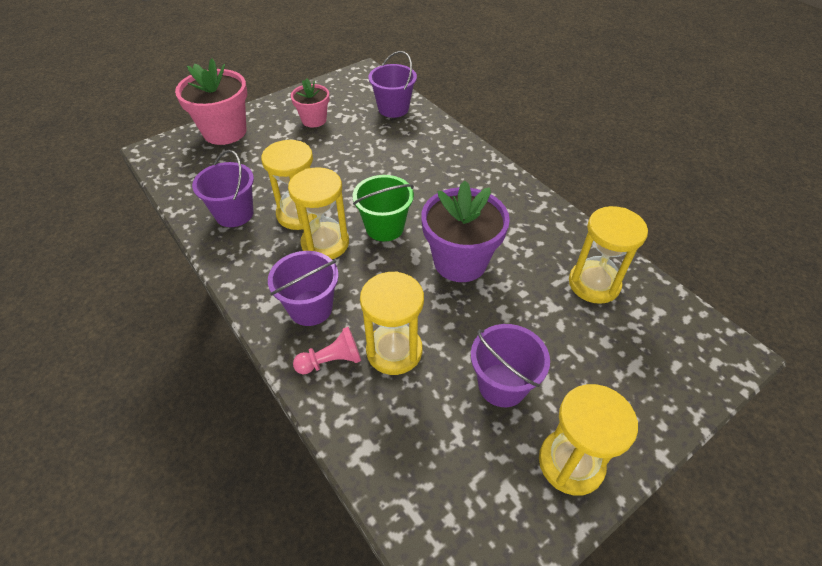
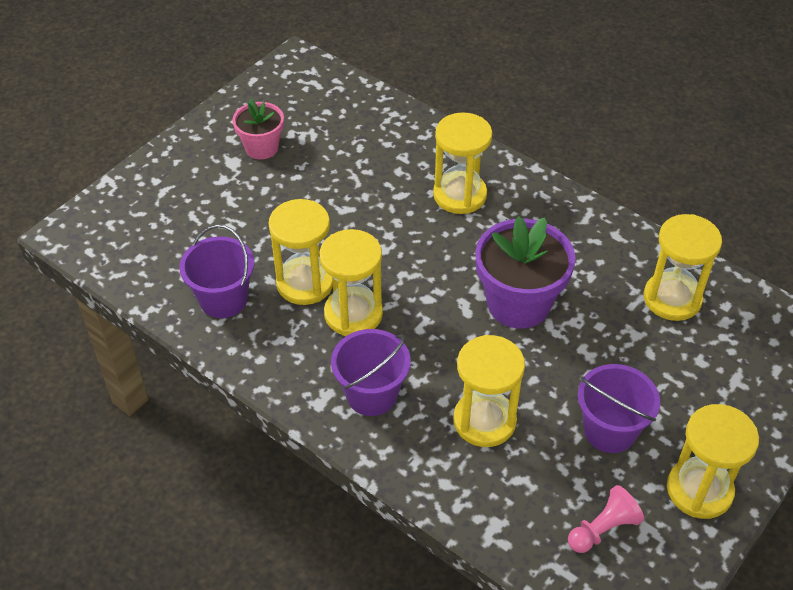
camera: 15 degrees left, 0 degrees up
(225, 132) = (150, 187): pink flower pot -> none
(331, 361) = (421, 447): pink pawn -> pink pawn (603, 529)
(384, 227) = (415, 279): green bucket -> none
(393, 108) = (359, 111): purple bucket -> none
(444, 174) = (460, 195): none -> yellow hourglass

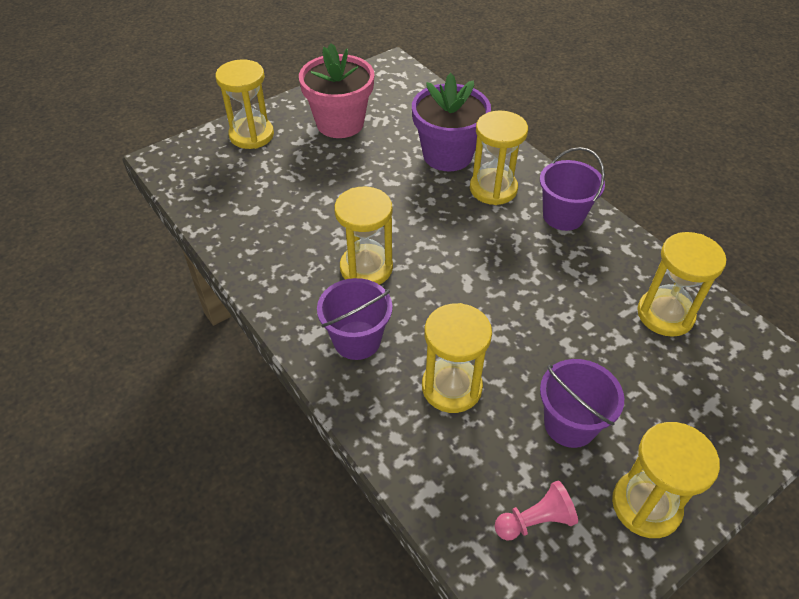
camera: 15 degrees right, 0 degrees up
(223, 299) = (262, 234): purple bucket -> purple bucket (563, 216)
(261, 148) = (340, 123): pink flower pot -> pink flower pot, size x1.69
(305, 283) = (334, 234): yellow hourglass -> yellow hourglass (251, 135)
(518, 303) = (517, 289): purple flower pot -> purple flower pot (447, 155)

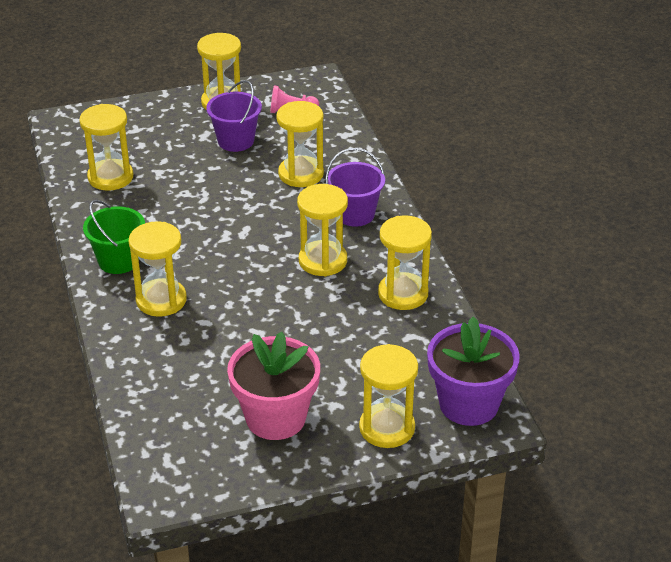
camera: 160 degrees left, 10 degrees down
(270, 251) = (403, 294): none -> yellow hourglass
(447, 155) = (180, 346): purple flower pot -> purple flower pot (468, 404)
(563, 216) = (118, 261): purple bucket -> green bucket

